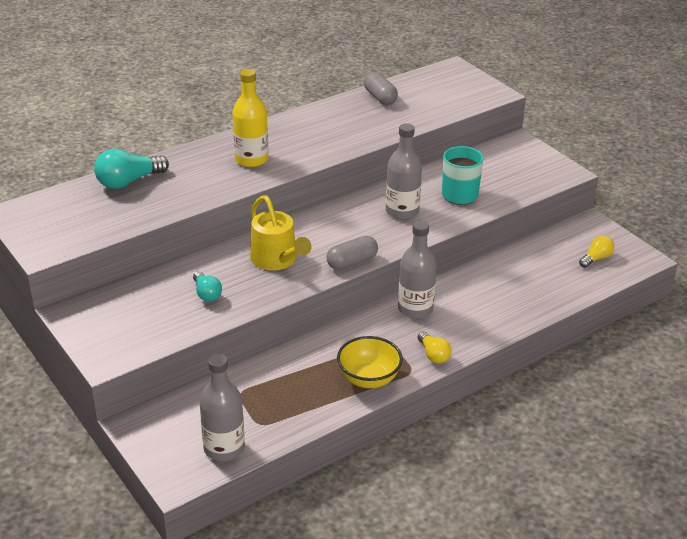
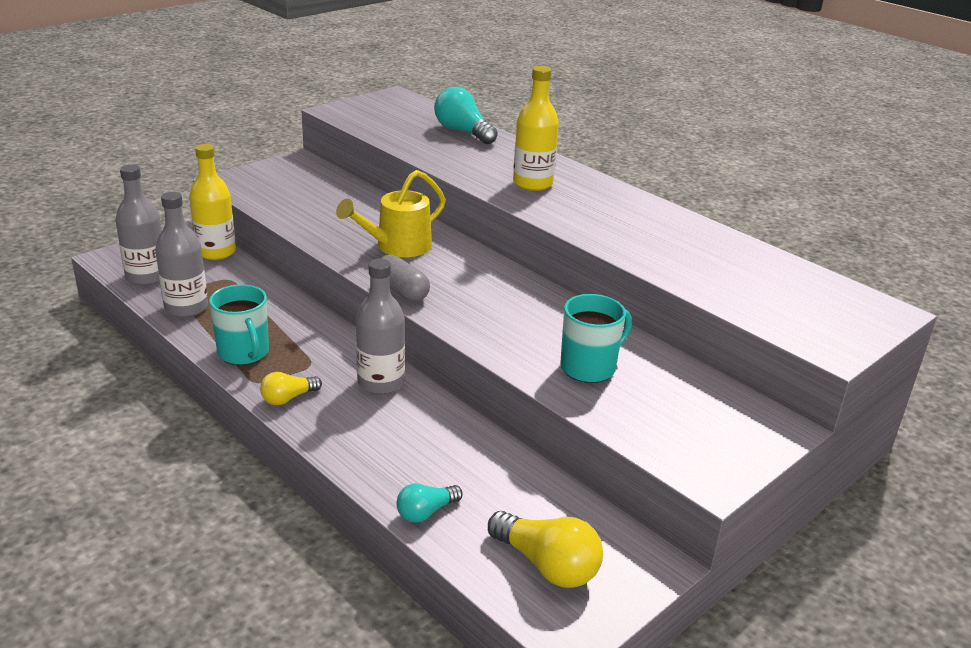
camera: 80 degrees right, 5 degrees down
(183, 402) = (216, 252): none -> yellow bottle
(207, 294) = (331, 215): turquoise light bulb -> turquoise light bulb (426, 512)
(369, 379) = (244, 353): yellow bowl -> turquoise mug
(380, 97) = (740, 254): grey capsule -> none
(402, 211) = (526, 322): grey bottle -> grey bottle (186, 308)
(596, 258) = (547, 565): yellow light bulb -> yellow light bulb, size x1.67

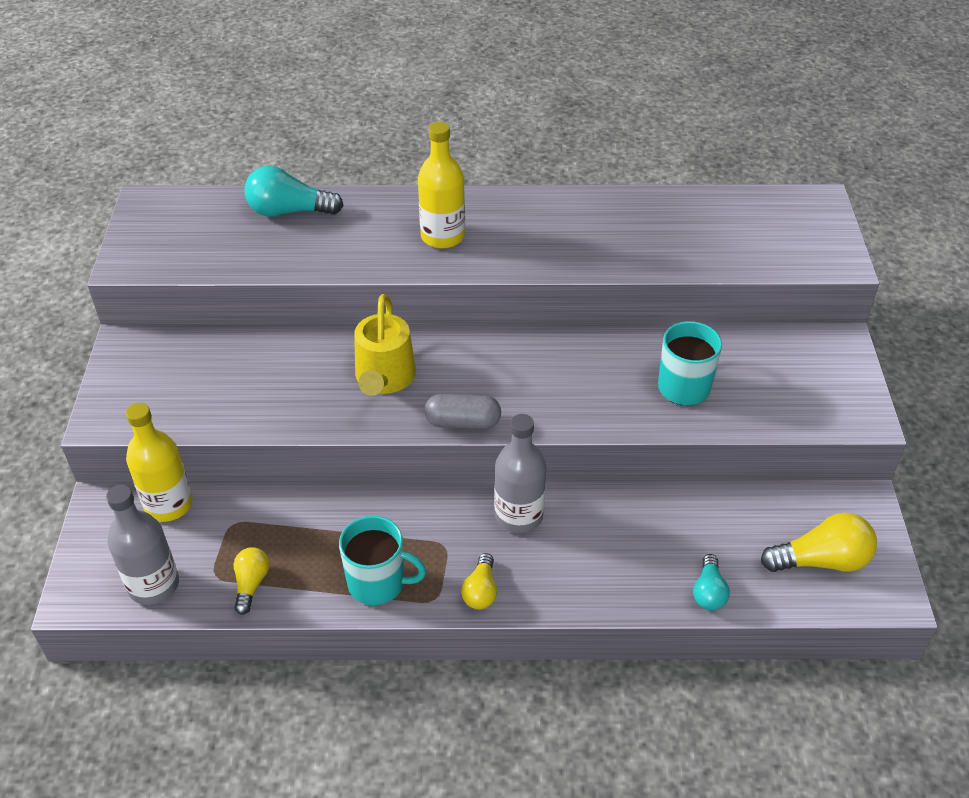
camera: 45 degrees left, 15 degrees up
(186, 308) = (251, 584): grey bottle -> yellow light bulb

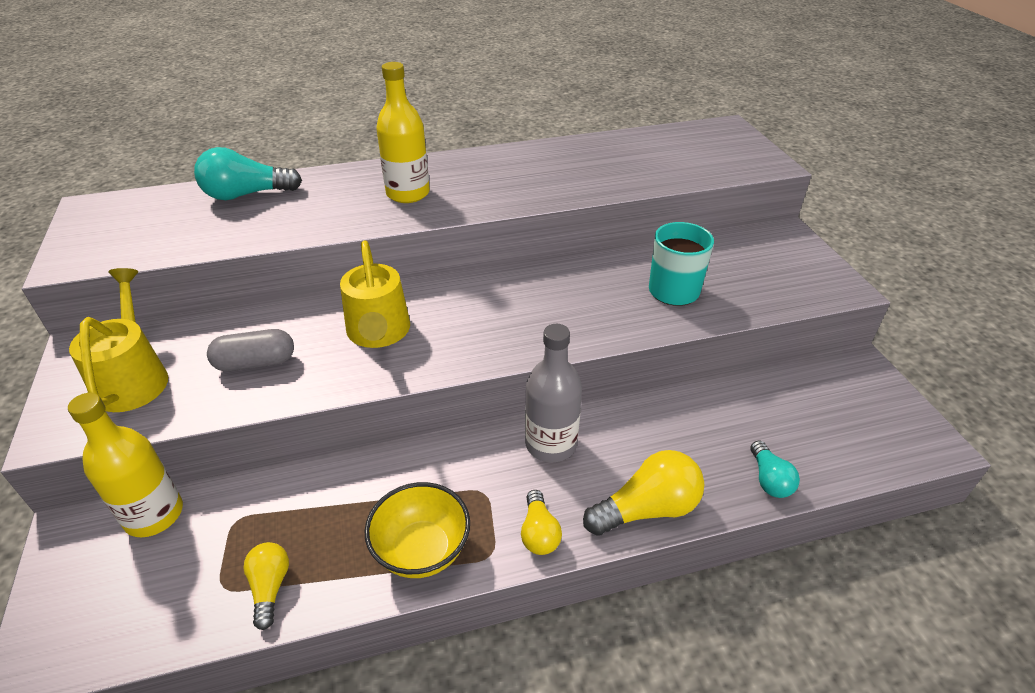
camera: 15 degrees left, 5 degrees down
(153, 585) = (144, 618): grey bottle -> none
(167, 381) = (133, 378): none -> yellow watering can
(378, 583) = (422, 550): turquoise mug -> yellow bowl
(463, 422) = (473, 359): grey capsule -> grey capsule (255, 363)
(821, 560) = (854, 425): yellow light bulb -> yellow light bulb (647, 509)

